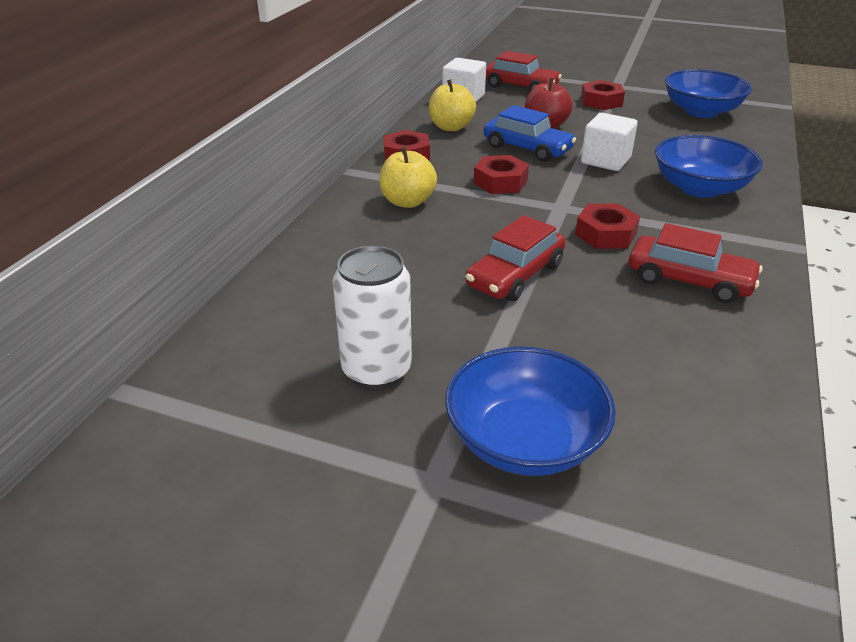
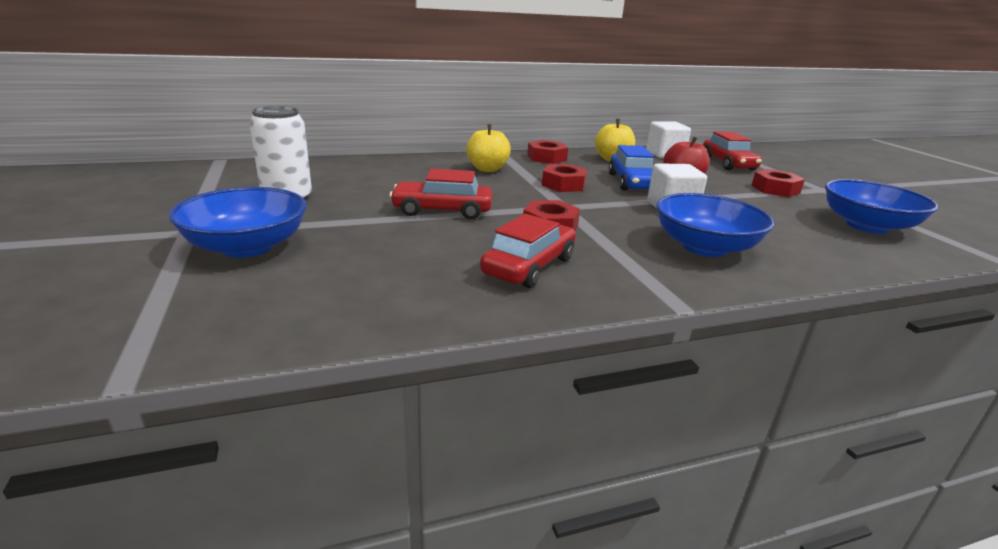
camera: 50 degrees right, 10 degrees down
(689, 280) = (529, 266): red car -> red car turned 135 degrees counterclockwise

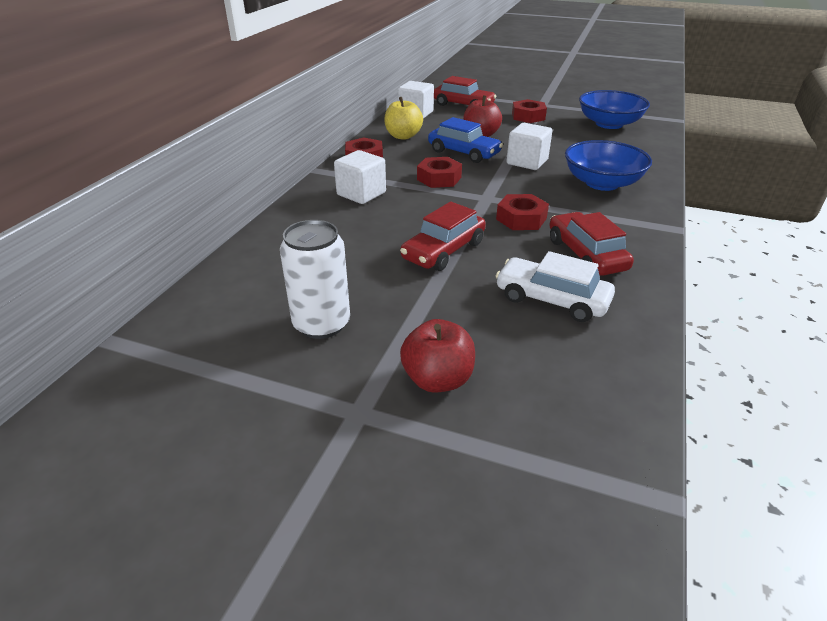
camera: 50 degrees left, 10 degrees up
(247, 247) = (437, 379): blue bowl -> red apple
(419, 265) = (551, 299): none -> white car
(487, 169) = (361, 194): yellow apple -> white cube

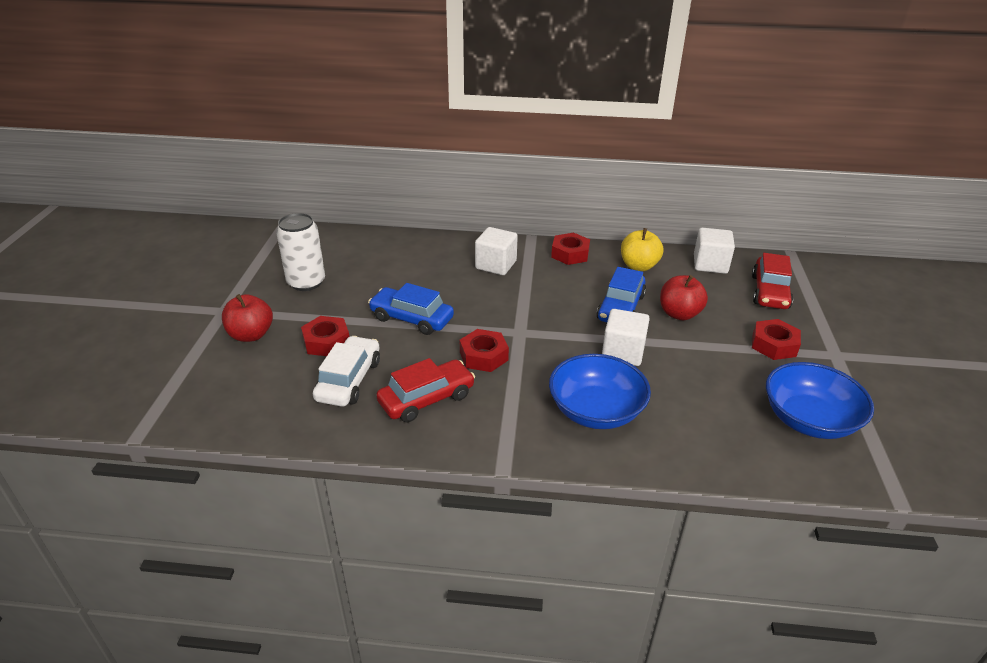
camera: 75 degrees right, 0 degrees up
(439, 178) = (548, 300): red nut -> red nut (326, 342)
(443, 251) = (411, 318): red car -> blue car

